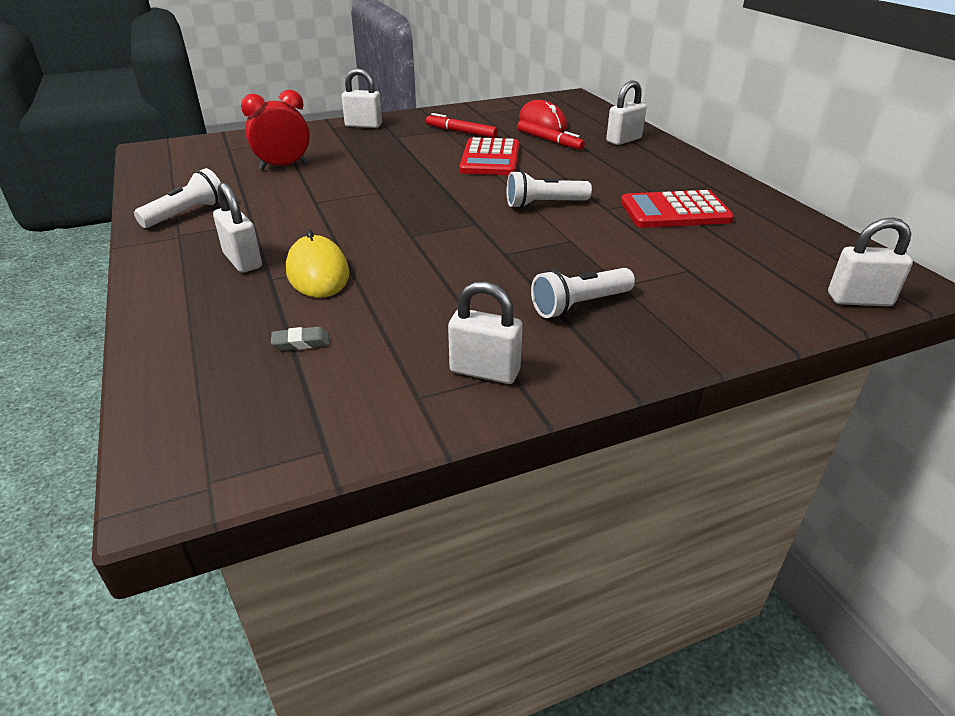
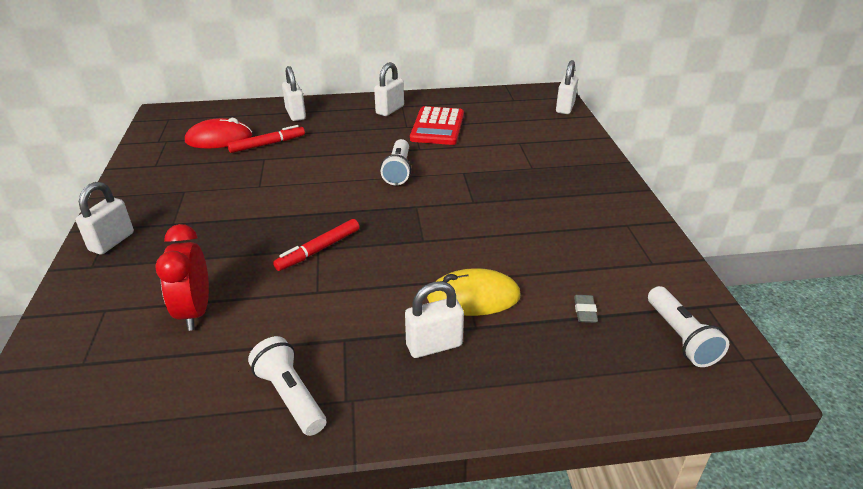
camera: 75 degrees left, 0 degrees up
(461, 132) = (200, 183): red marker -> red marker (319, 250)
(485, 371) = (625, 234): white padlock -> white padlock (390, 110)
(490, 158) = (284, 178): red calculator -> none
(579, 305) = (554, 187): white flashlight -> white flashlight (680, 337)

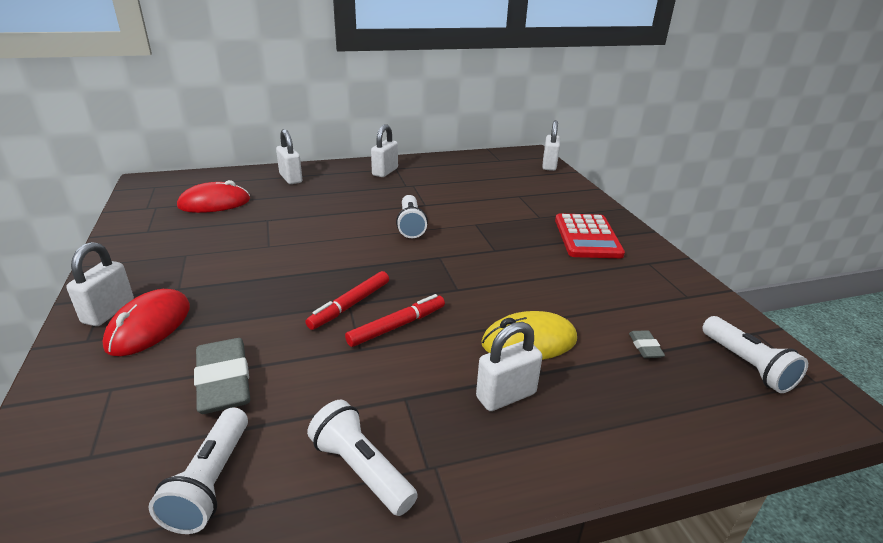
camera: 10 degrees left, 5 degrees down
(143, 257) = (149, 326): none -> red mouse
(170, 393) = (211, 482): none -> white flashlight
(195, 311) = (224, 381): red clock -> grey eraser
(267, 144) = (268, 206): red marker -> red marker (397, 326)
(437, 127) = (436, 185): red calculator -> red calculator (587, 237)

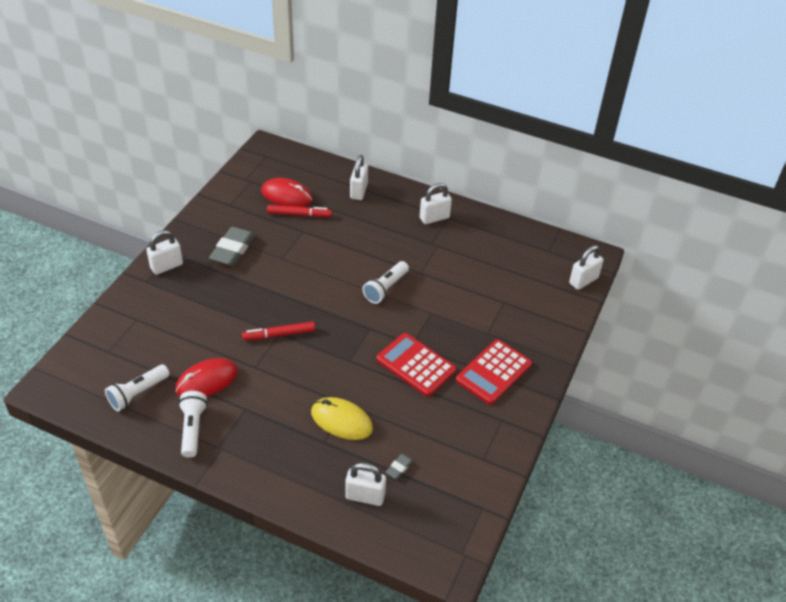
camera: 40 degrees right, 15 degrees up
(149, 326) = (177, 288): red mouse -> red mouse (207, 381)
(224, 381) = (180, 346): grey eraser -> grey eraser (232, 250)
(397, 326) = (287, 364): red marker -> red marker (299, 214)
(506, 395) = (290, 440): white padlock -> white padlock (365, 496)
(522, 262) = (415, 365): none -> red calculator
(747, 365) = (439, 517): white flashlight -> none

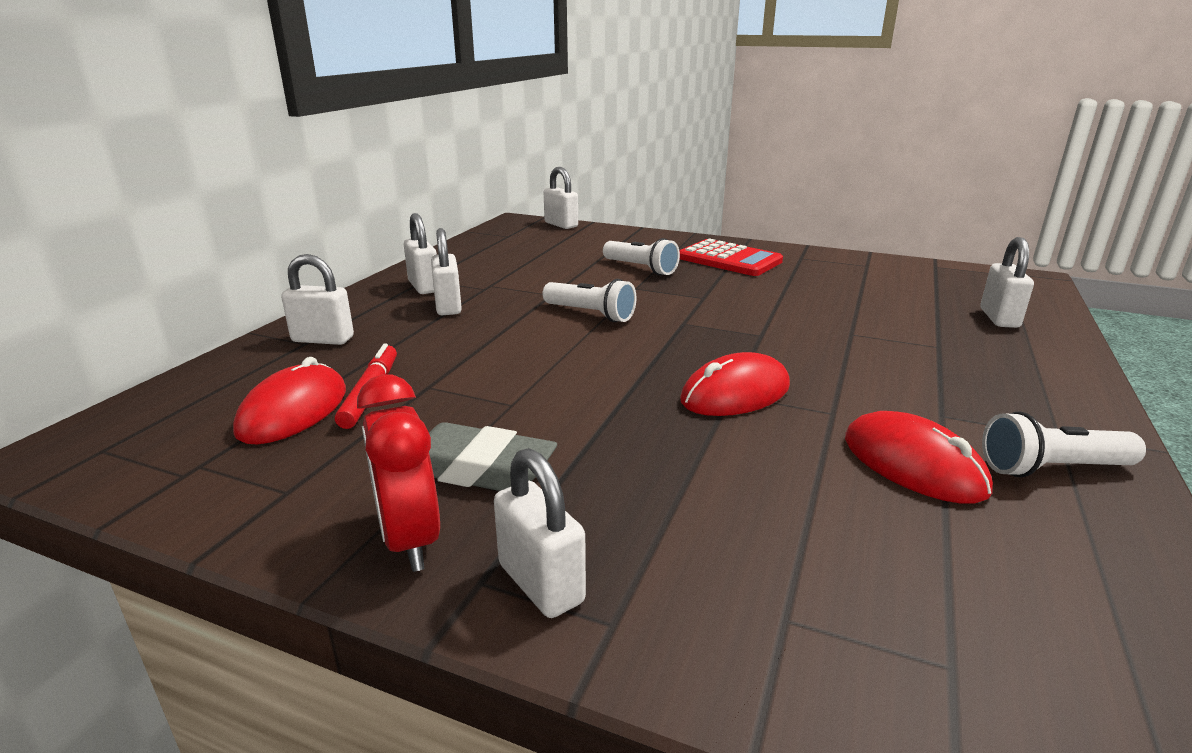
camera: 90 degrees left, 20 degrees down
(138, 393) = (1044, 568): white flashlight -> white flashlight (641, 268)
(195, 236) = (410, 539): none -> red clock
(279, 334) = (735, 393): red marker -> red mouse
(341, 420) = (887, 336): yellow mouse -> none
(399, 468) = (929, 301): grey eraser -> none
(401, 230) = (448, 306): none -> white padlock
(415, 365) = (743, 295): red calculator -> none

